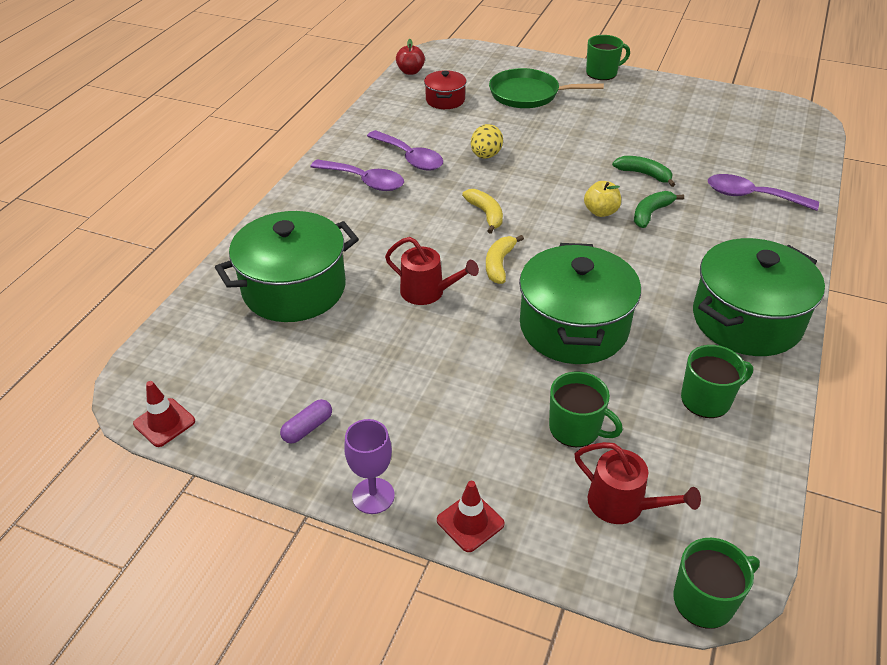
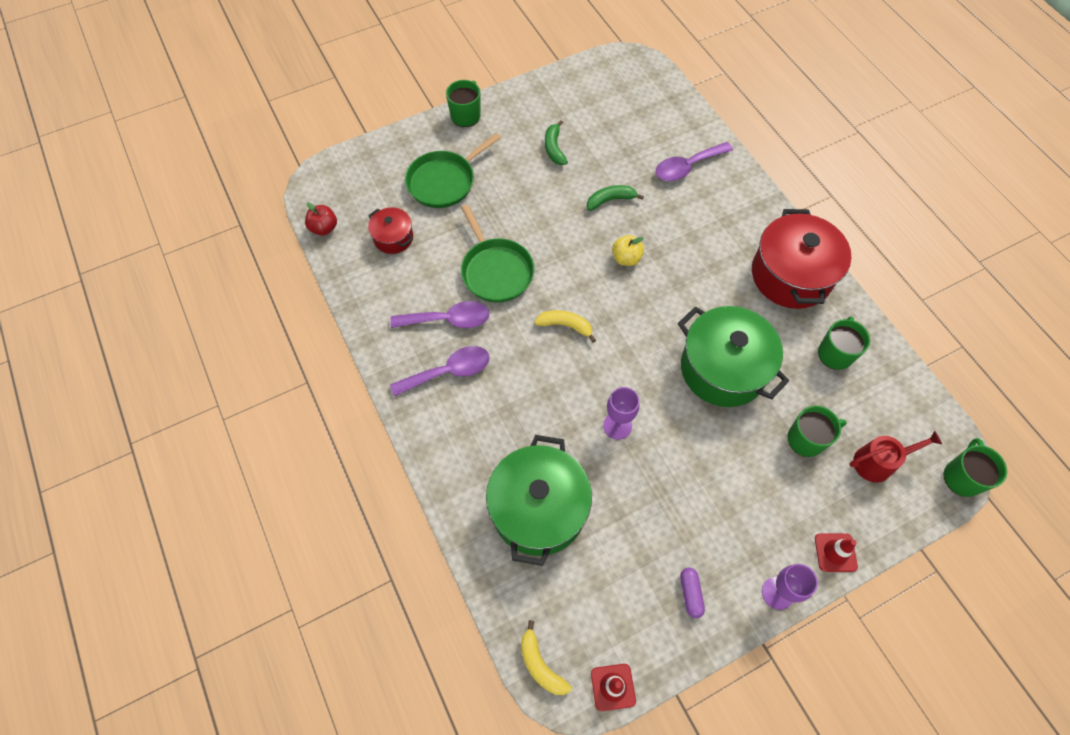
camera: 50 degrees left, 20 degrees up
(427, 292) = (617, 426): red watering can -> purple goblet
(486, 155) = (495, 270): yellow egg -> green pan
(499, 264) = (626, 360): yellow banana -> yellow banana (540, 664)
(651, 213) = (654, 233): green banana -> green banana (554, 148)
(746, 320) = (791, 275): green pot -> red pot

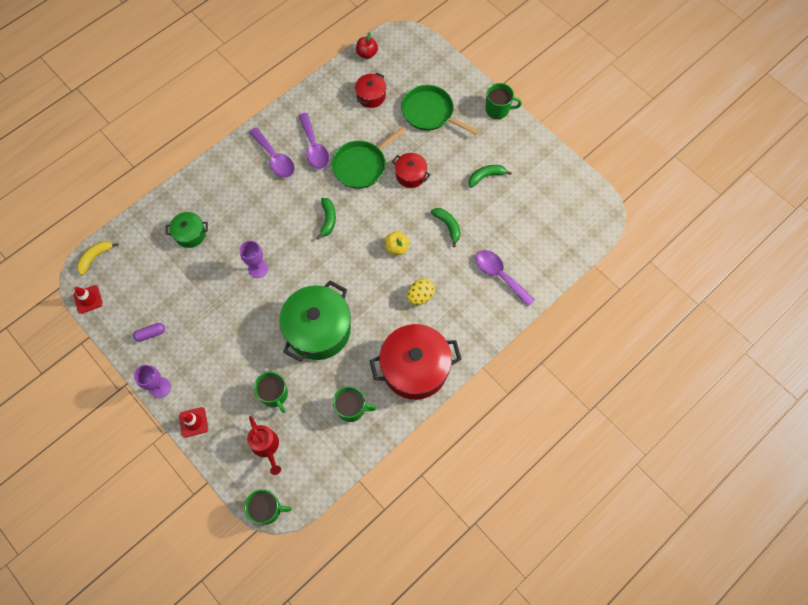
camera: 75 degrees right, 5 degrees up
(528, 221) = (410, 175): none -> red pot
(538, 509) = (190, 234): green pot -> green pot, size x0.51
(565, 326) = (328, 220): yellow banana -> green banana
(698, 249) = (420, 296): none -> yellow egg

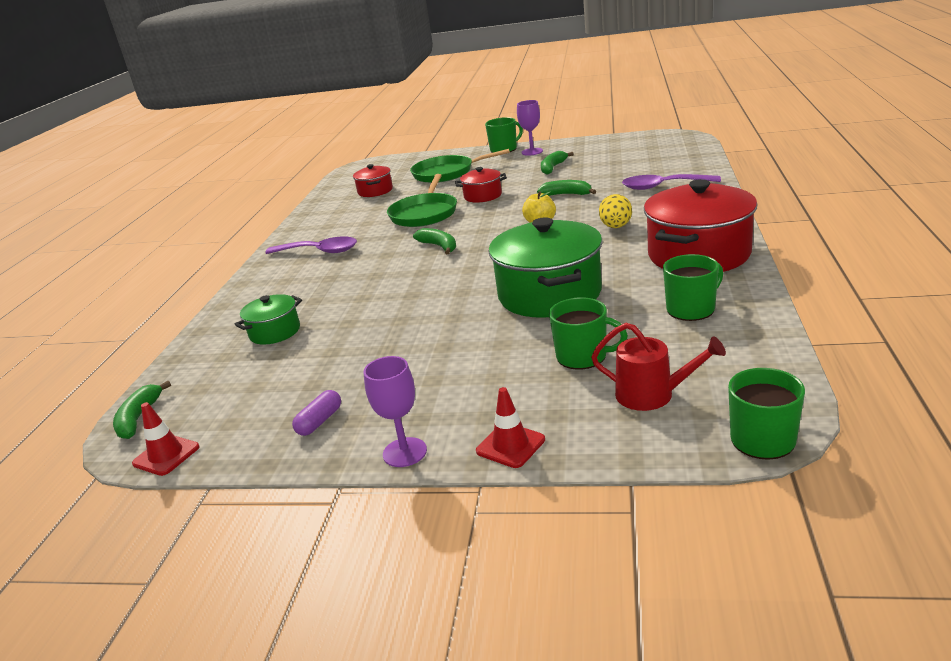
camera: 35 degrees left, 40 degrees down
(95, 257) = (139, 418): yellow banana -> green banana
(258, 268) = (405, 304): purple goblet -> purple goblet (532, 152)
(314, 147) = (356, 229): purple spoon -> none
(367, 53) = (338, 182): red apple -> none

